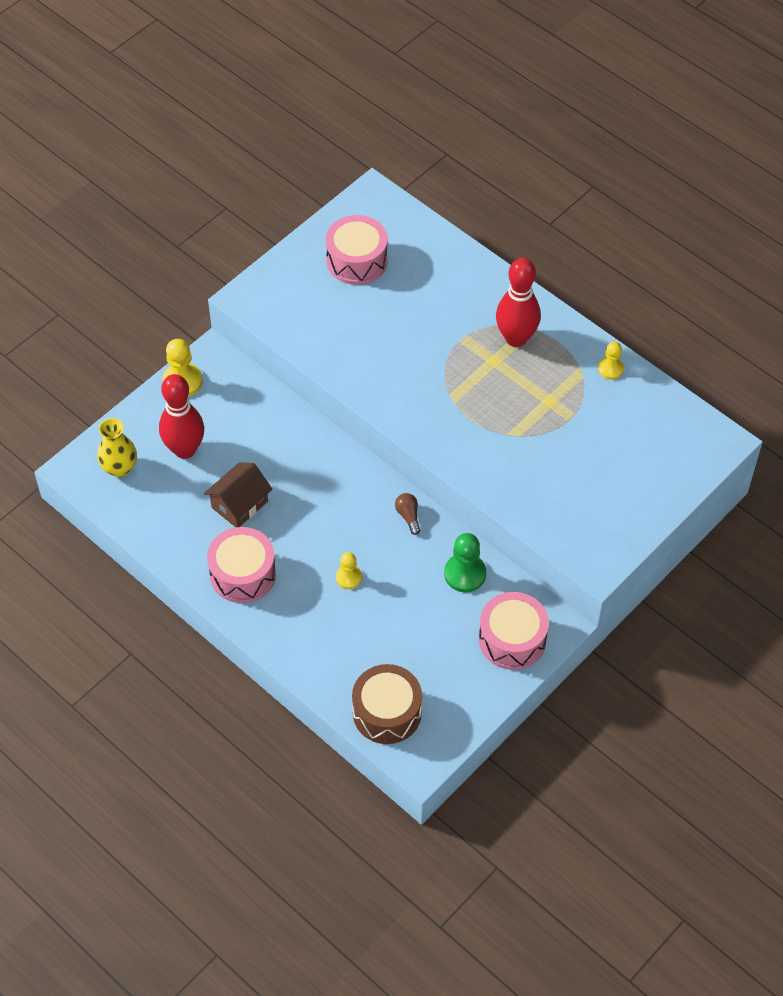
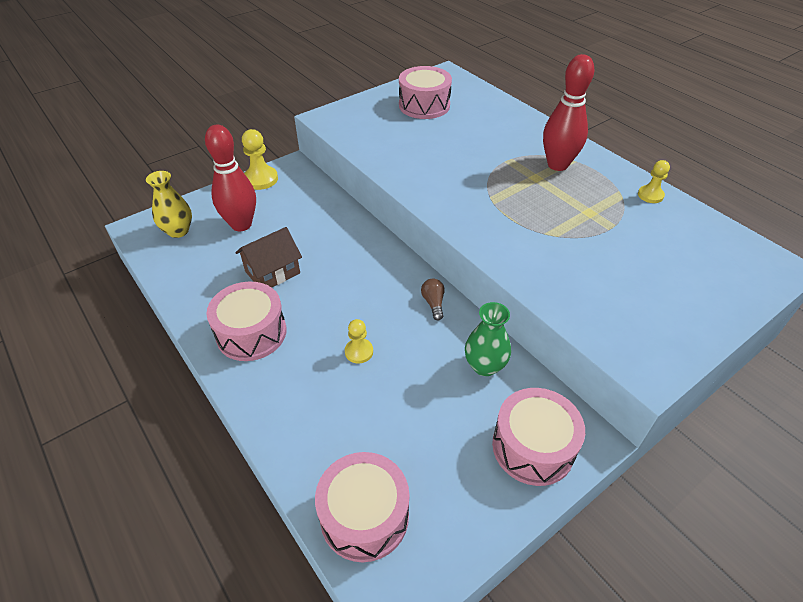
camera: 10 degrees right, 10 degrees down
(387, 712) = (364, 516): brown drum -> pink drum
(465, 574) = (484, 366): green pawn -> green vase

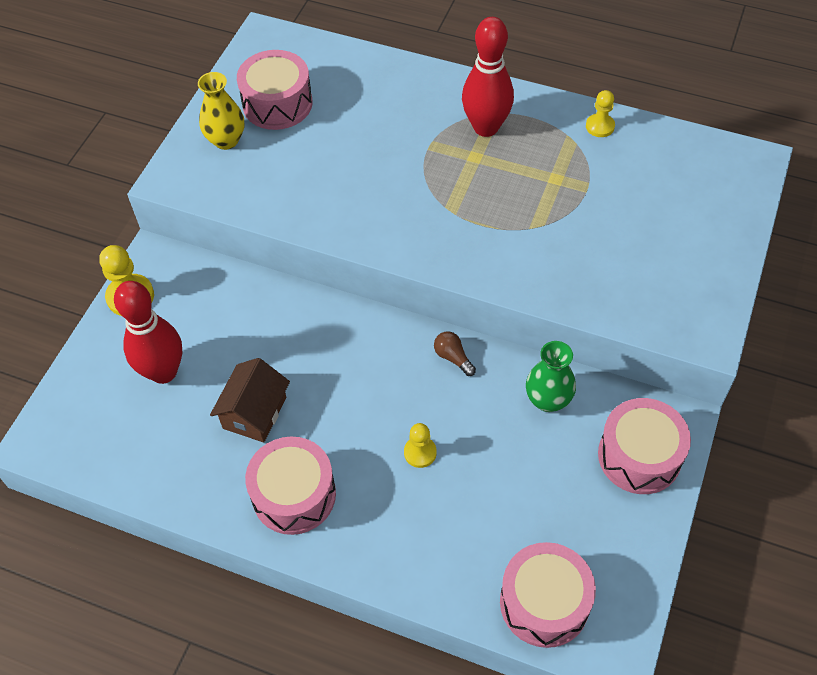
camera: 30 degrees left, 10 degrees up
(178, 231) = (93, 420): yellow vase -> yellow vase (226, 140)

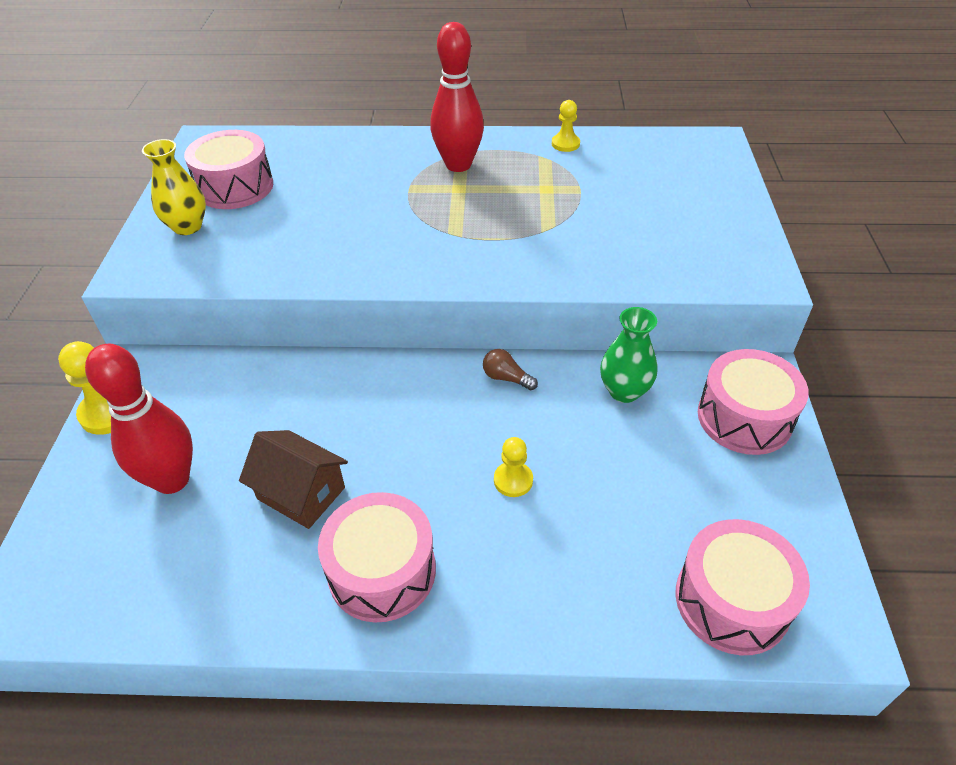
camera: 20 degrees left, 10 degrees down
(255, 413) = (301, 493): brown house -> brown house turned 60 degrees counterclockwise

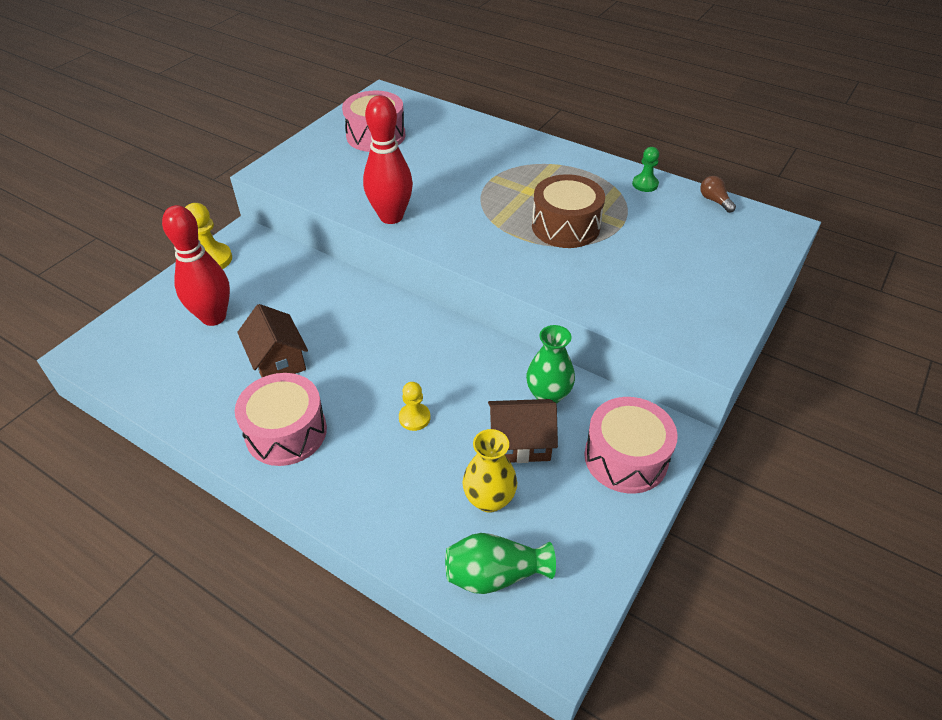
camera: 30 degrees right, 0 degrees up
(187, 227) = (324, 153): yellow vase -> yellow vase (489, 499)
(458, 165) = (544, 172): red bowling pin -> red bowling pin (391, 217)
(506, 378) = (470, 347): brown light bulb -> brown light bulb (714, 201)
(528, 210) = (565, 226): none -> brown drum
(565, 144) = (645, 184): yellow pawn -> green pawn
(639, 452) = (520, 443): none -> brown house
(732, 600) = (495, 574): pink drum -> green vase

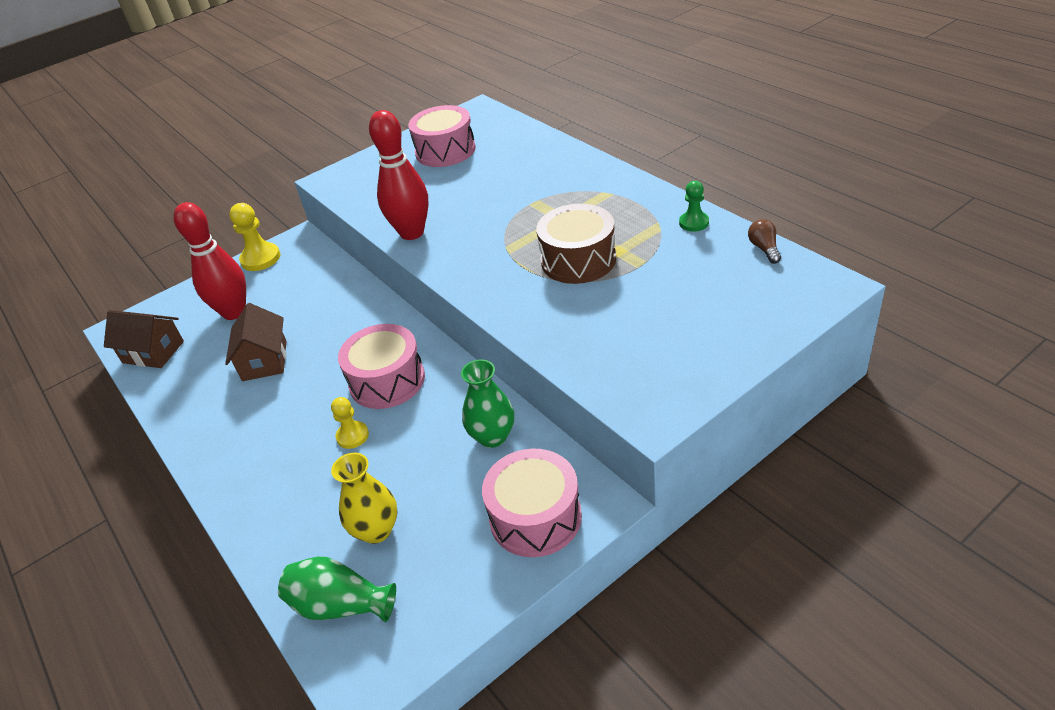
camera: 25 degrees right, 5 degrees down
(286, 432) = (235, 428): pink drum -> pink drum (387, 380)
(520, 443) = (437, 480): brown house -> brown house (153, 352)

